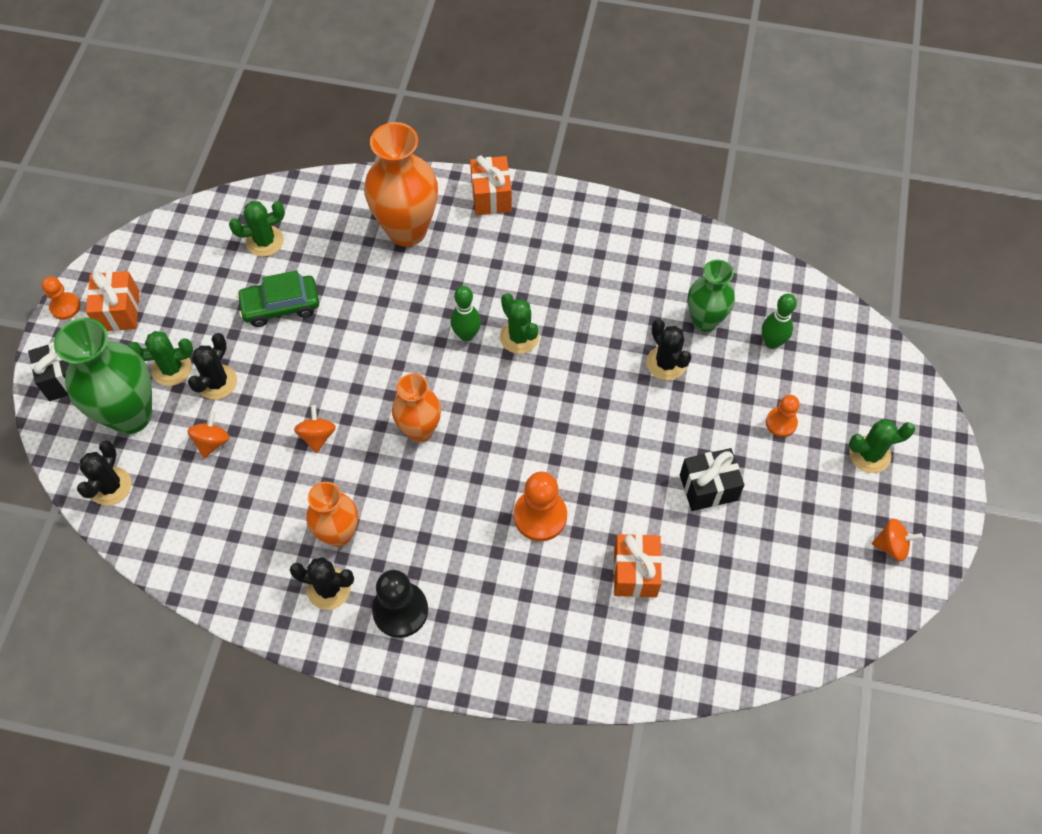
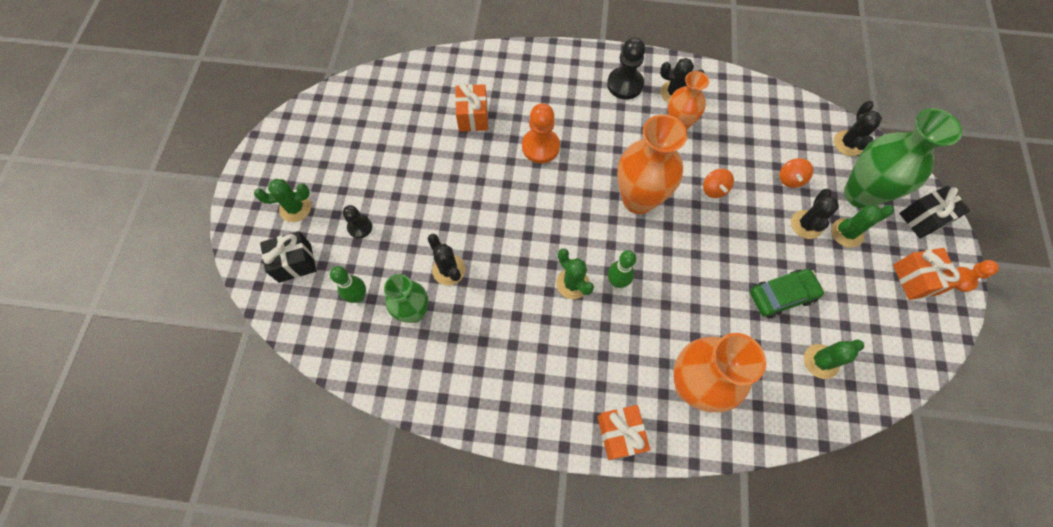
camera: 175 degrees right, 5 degrees up
(420, 430) = (638, 199): orange vase -> orange vase, size x1.61
(708, 487) = (420, 175): black gift -> black gift (295, 263)
(781, 423) = (360, 227): orange pawn -> black pawn
(891, 546) = (294, 146): orange spinning top -> none

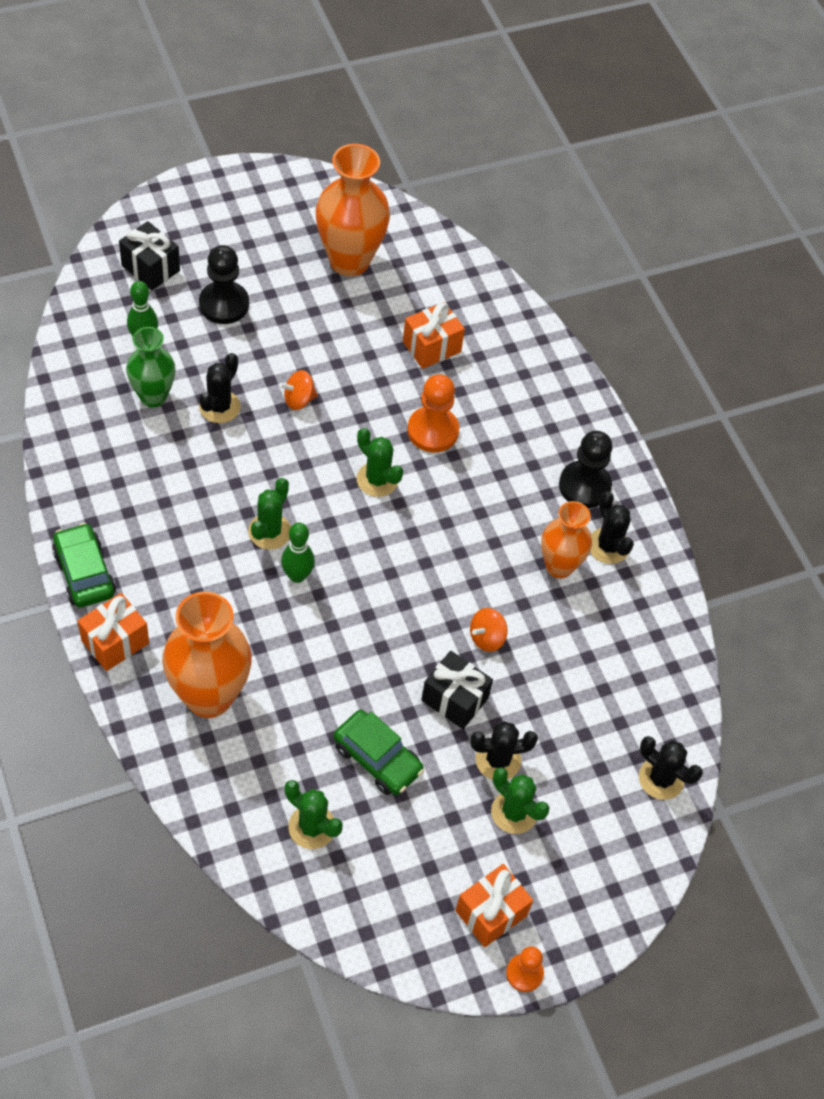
camera: 55 degrees right, 10 degrees down
(295, 208) = (213, 238): green cactus -> green cactus (377, 479)
(360, 227) = (224, 304): black pawn -> black pawn, size x1.65
(548, 431) = (84, 572): none -> green car
(638, 199) = (421, 559): orange vase -> orange vase (349, 261)
(790, 179) = (557, 722): orange spinning top -> orange spinning top (298, 400)
(848, 143) = (661, 779): black cactus -> black cactus turned 60 degrees clockwise
(860, 194) = (585, 814): green vase -> none
(923, 219) = (593, 903): black gift -> black gift (454, 699)

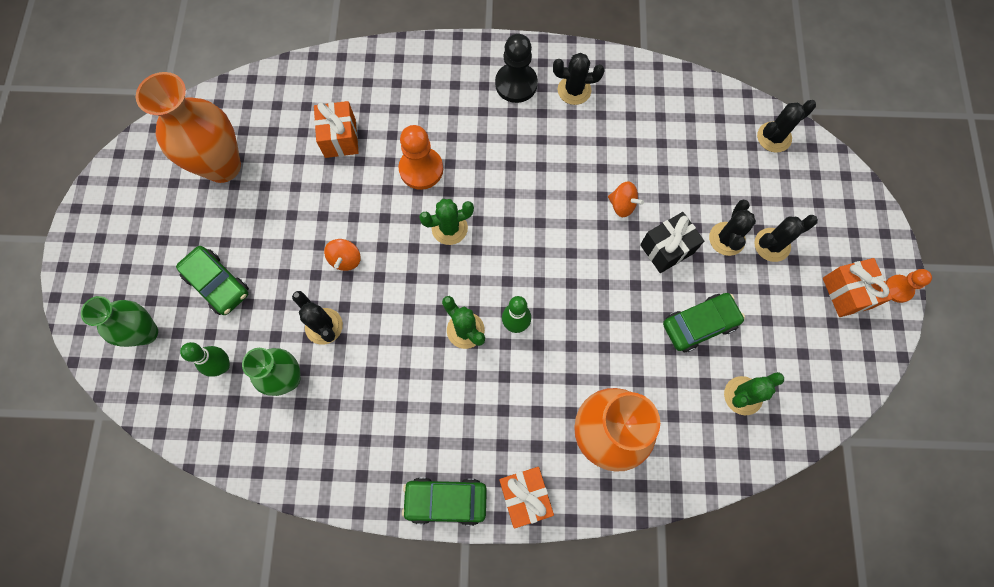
camera: 60 degrees left, 15 degrees up
(150, 268) = (146, 333): black gift -> green vase
(224, 304) = (217, 284): black pawn -> green car
(487, 638) = (622, 205): orange spinning top -> orange spinning top turned 45 degrees counterclockwise
(514, 812) = (772, 245): green cactus -> black cactus
(559, 566) = (579, 130): orange vase -> none

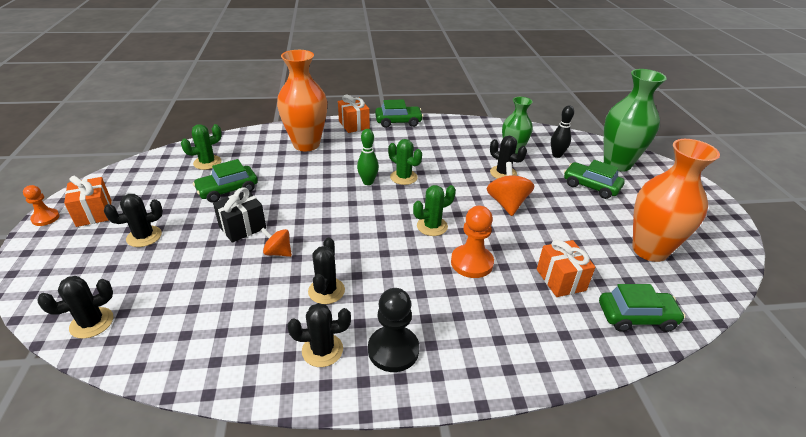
camera: 170 degrees right, 35 degrees down
(146, 333) = (617, 164): green vase -> green vase, size x1.61
(222, 366) = (557, 155): green bowling pin -> black bowling pin
(293, 91) = (636, 317): none -> green car
(345, 259) = (507, 204): orange spinning top -> orange spinning top, size x1.60
(726, 239) = (185, 237): black cactus -> black cactus (326, 291)

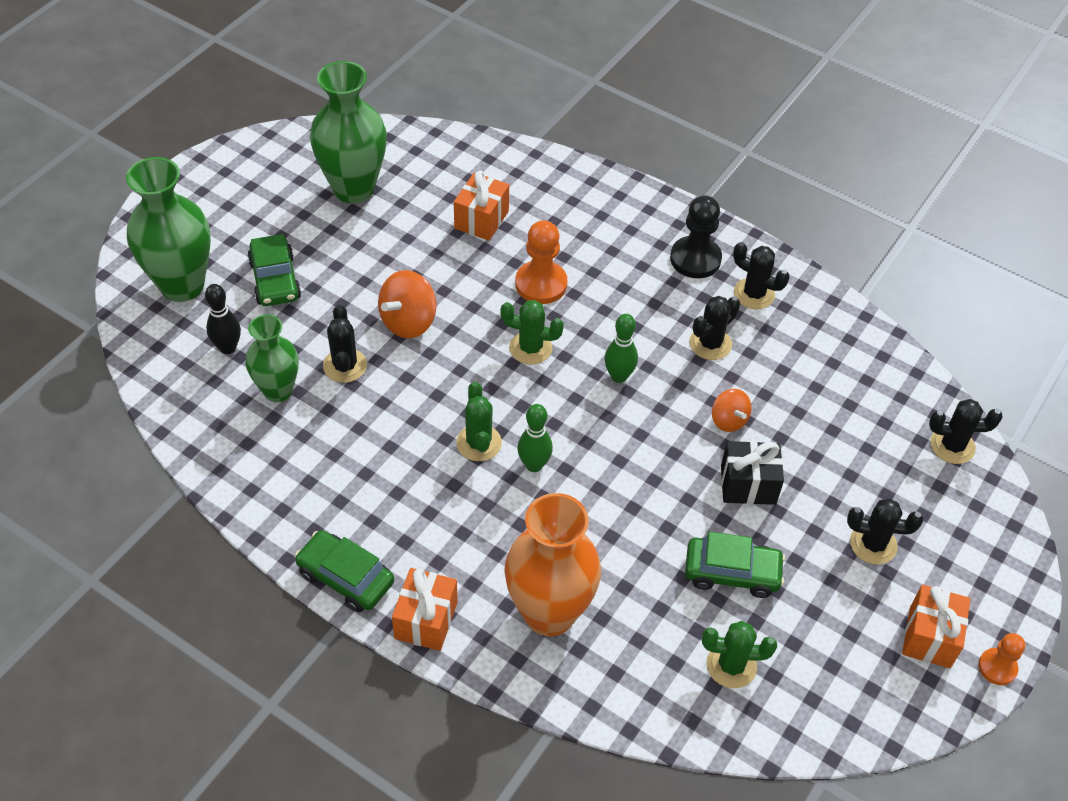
camera: 140 degrees left, 15 degrees up
(367, 239) = (618, 376): none -> green bowling pin
(636, 317) = (467, 160): green car -> none
(649, 250) = (354, 188): orange vase -> green vase

